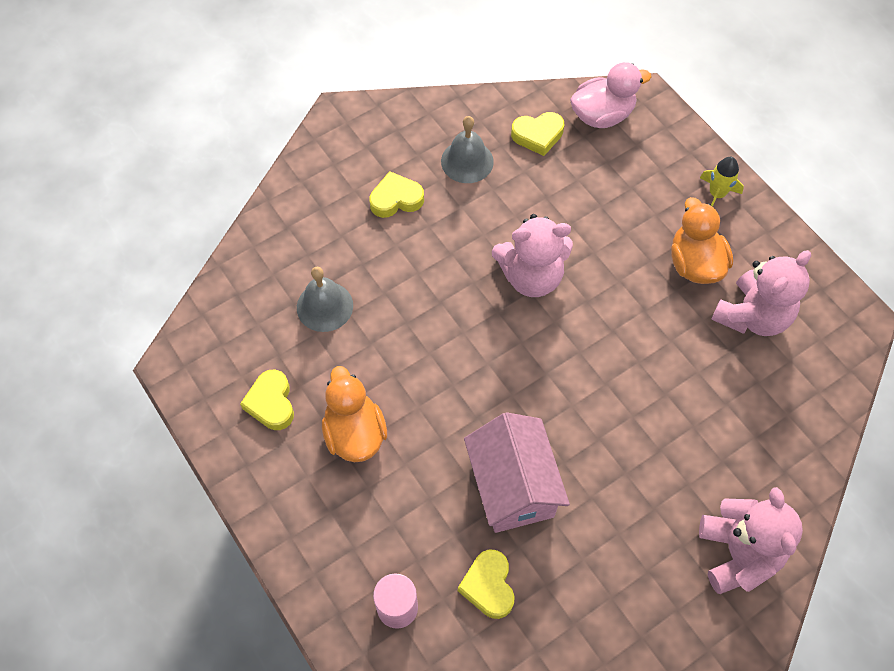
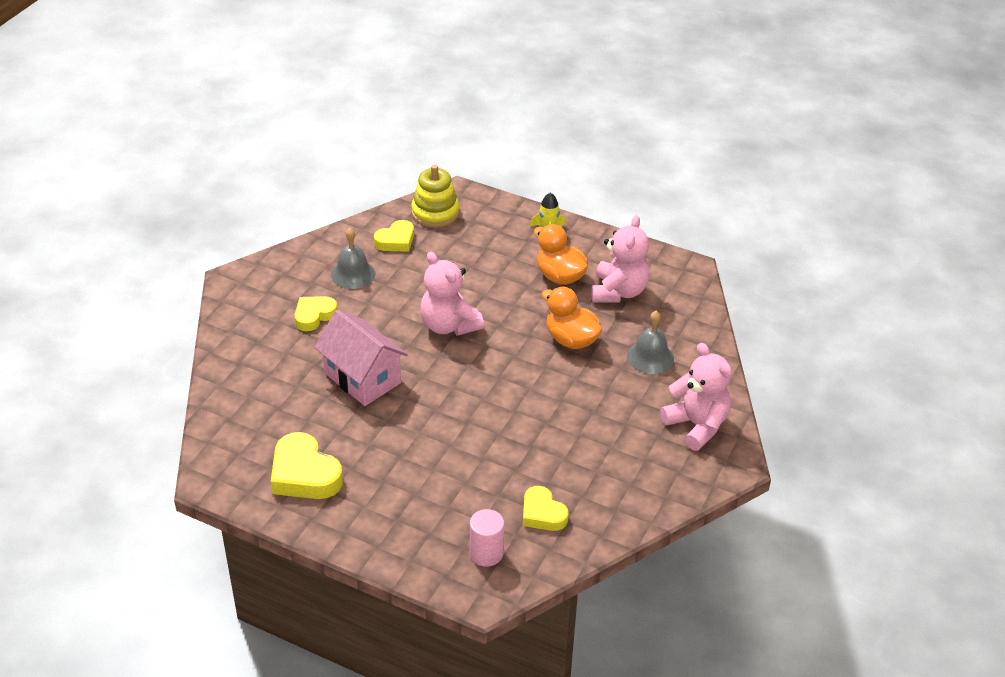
camera: 30 degrees left, 20 degrees down
(271, 403) = (304, 474): yellow heart -> yellow heart, size x1.57
(324, 306) = (304, 400): grey bell -> grey bell (650, 357)
(355, 433) = (382, 466): orange duck -> orange duck (571, 339)
(513, 487) = (520, 451): pink house -> pink house (362, 378)
(531, 276) = (449, 325): pink teddy bear -> pink teddy bear turned 90 degrees clockwise
(602, 115) = (435, 213): pink duck -> yellow stacking toy

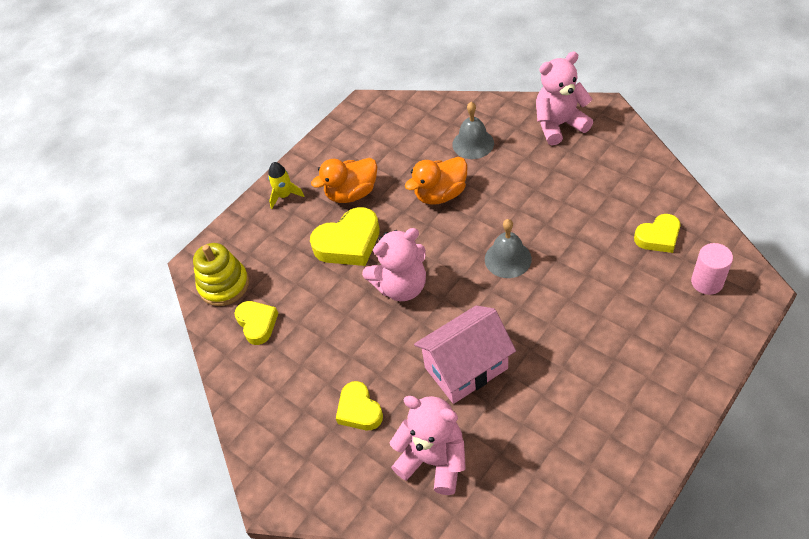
camera: 70 degrees left, 10 degrees up
(304, 474) = (602, 430): yellow heart -> yellow heart (348, 243)
(353, 274) = (300, 368): grey bell -> grey bell (508, 259)
(618, 291) = (384, 154): pink teddy bear -> pink teddy bear (434, 460)

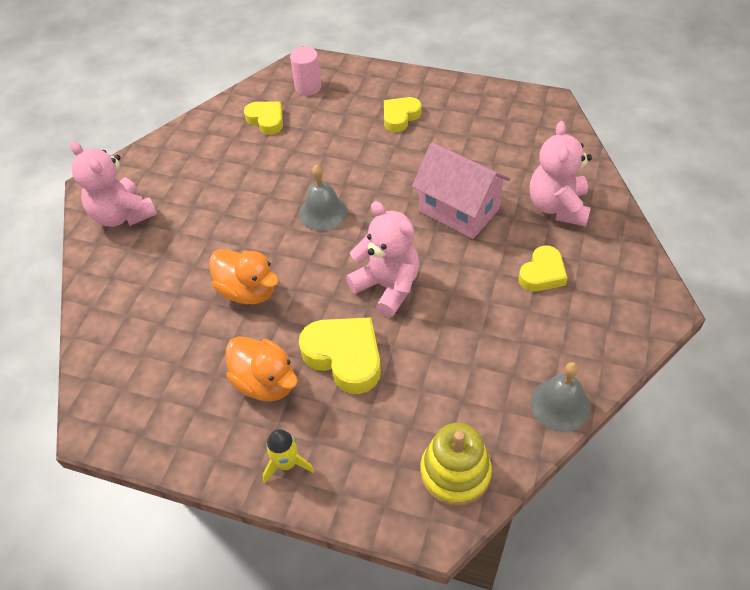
camera: 115 degrees left, 0 degrees up
(257, 324) = (492, 407): yellow heart -> yellow heart (400, 117)
(473, 143) = (160, 283): grey bell -> grey bell (560, 404)

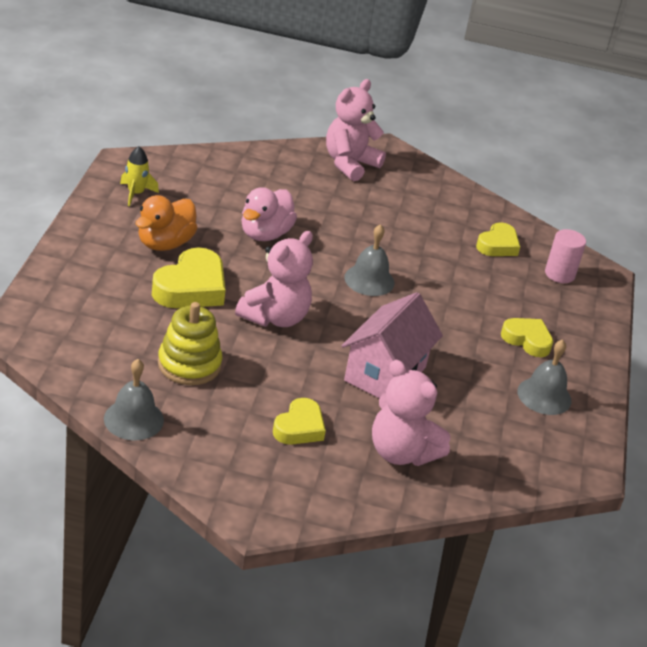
camera: 75 degrees right, 15 degrees down
(248, 291) = (265, 234): orange duck -> pink duck
(287, 464) = (85, 254): yellow rocket -> yellow rocket (136, 193)
(455, 473) = (67, 345): yellow stacking toy -> yellow stacking toy (189, 364)
(469, 115) = (544, 396): none -> grey bell
(542, 273) = (299, 427): yellow heart -> yellow heart turned 90 degrees counterclockwise
(557, 207) = (401, 452): pink teddy bear -> pink teddy bear turned 135 degrees counterclockwise

